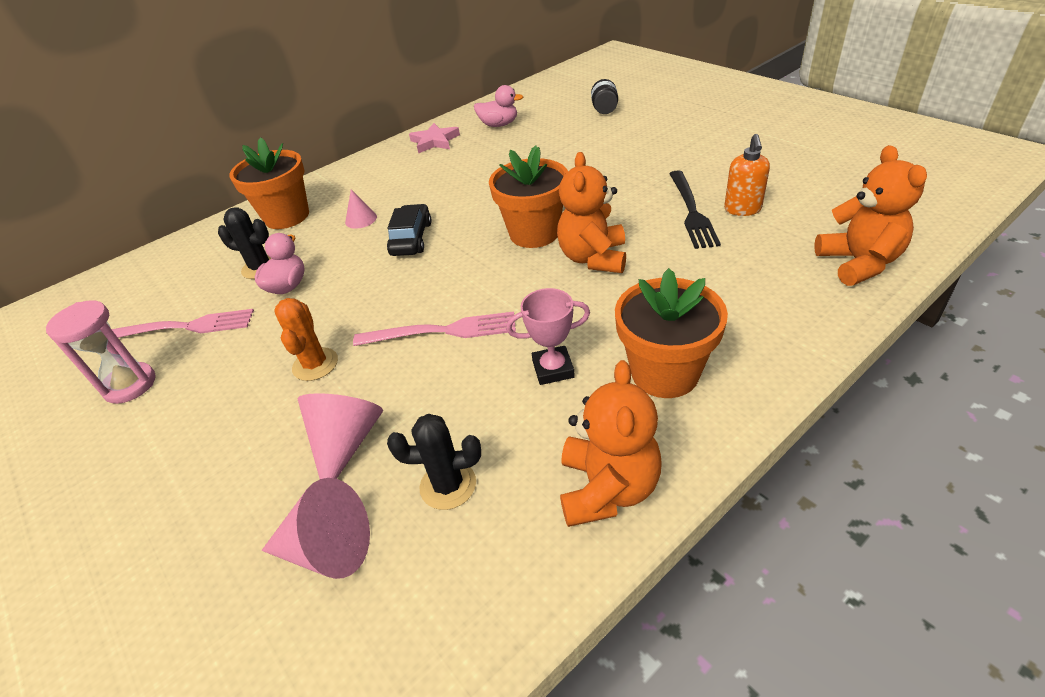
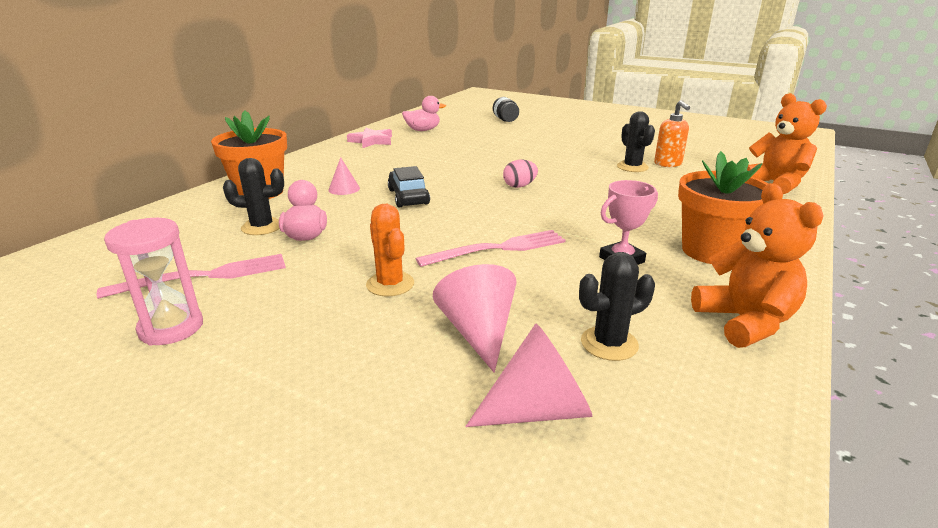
camera: 25 degrees left, 15 degrees down
(534, 233) = (519, 186): orange flower pot -> pink egg
(593, 258) = (584, 196): orange teddy bear -> none
(691, 211) = (632, 167): black fork -> black cactus

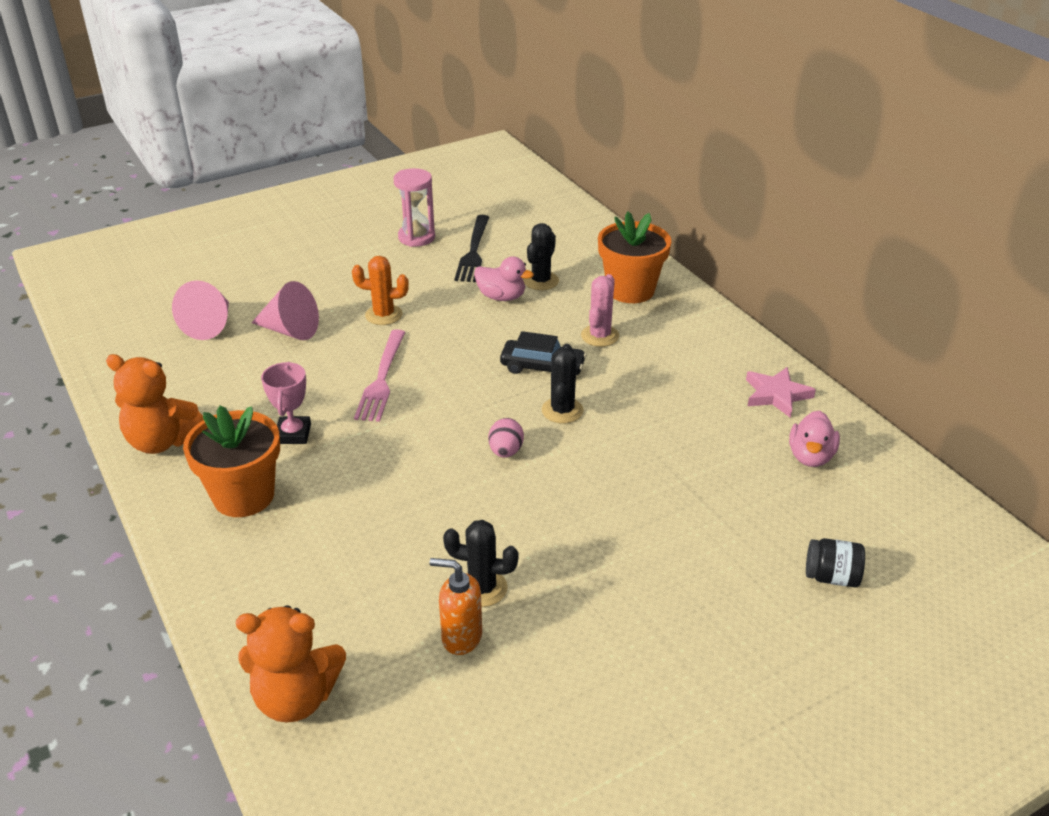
camera: 120 degrees right, 10 degrees up
(204, 276) = (473, 251): pink fork -> black fork
(344, 189) = (600, 336): pink cone -> pink cactus
(609, 343) = (220, 372): black cactus -> black cactus (562, 410)

